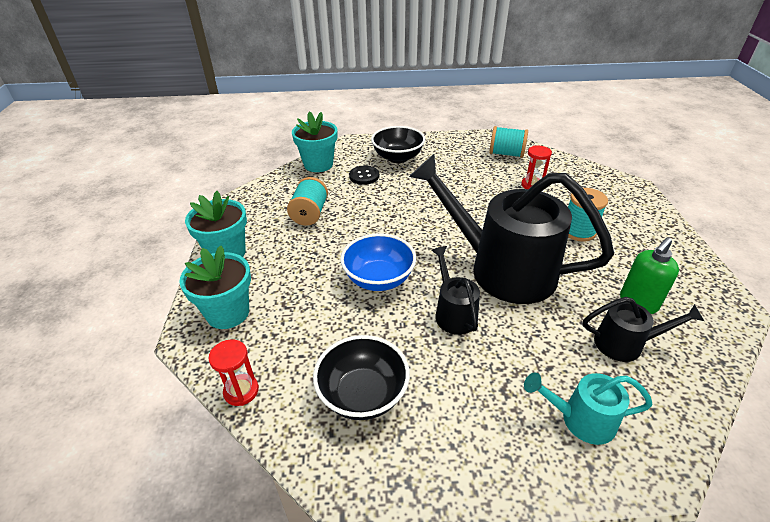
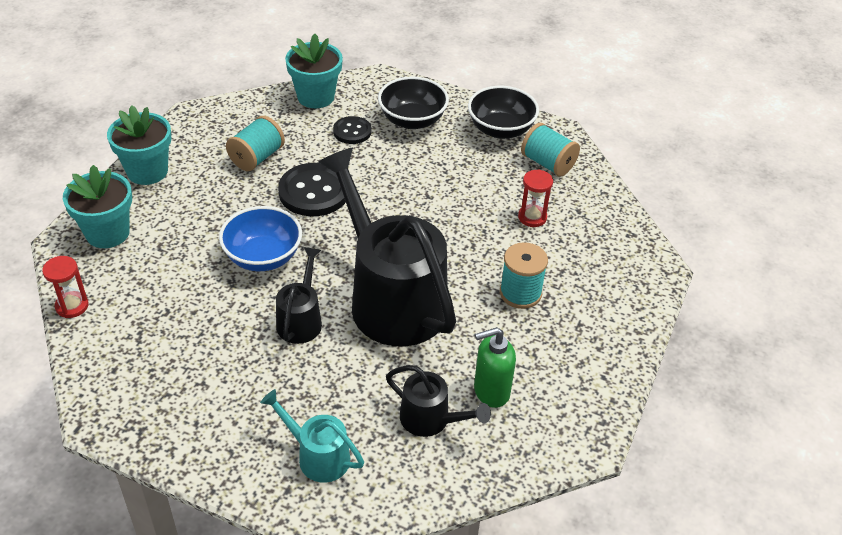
camera: 25 degrees right, 5 degrees up
(363, 394) = (161, 353): black bowl -> black bowl (500, 129)
(374, 221) = (314, 192): none -> black button

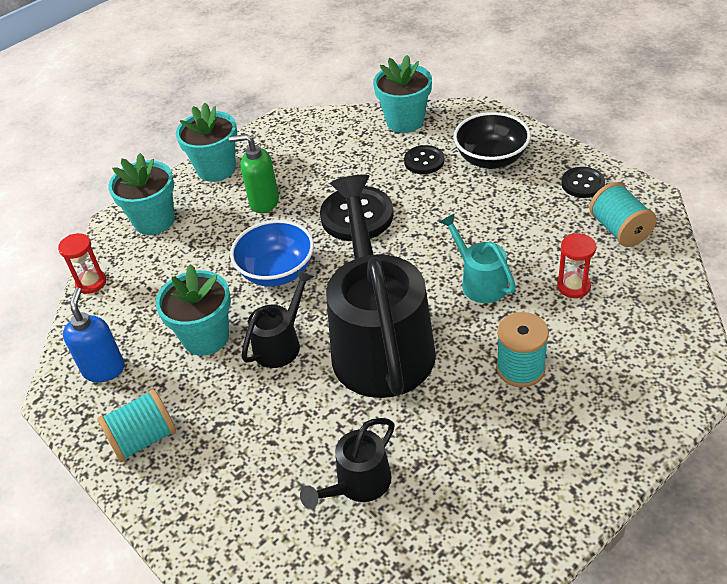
camera: 30 degrees right, 0 degrees up
(134, 383) = (104, 369): none -> blue soap dispenser
(224, 330) = (206, 337): none -> turquoise flower pot
(257, 157) = (320, 172): turquoise spool -> turquoise spool (143, 439)
(317, 456) = (227, 489): turquoise watering can -> turquoise watering can (479, 281)
(431, 420) = (358, 485): black watering can -> black watering can turned 75 degrees clockwise
(491, 391) = (436, 471): green soap dispenser -> green soap dispenser (264, 202)
(500, 129) = (582, 184): black bowl -> black button

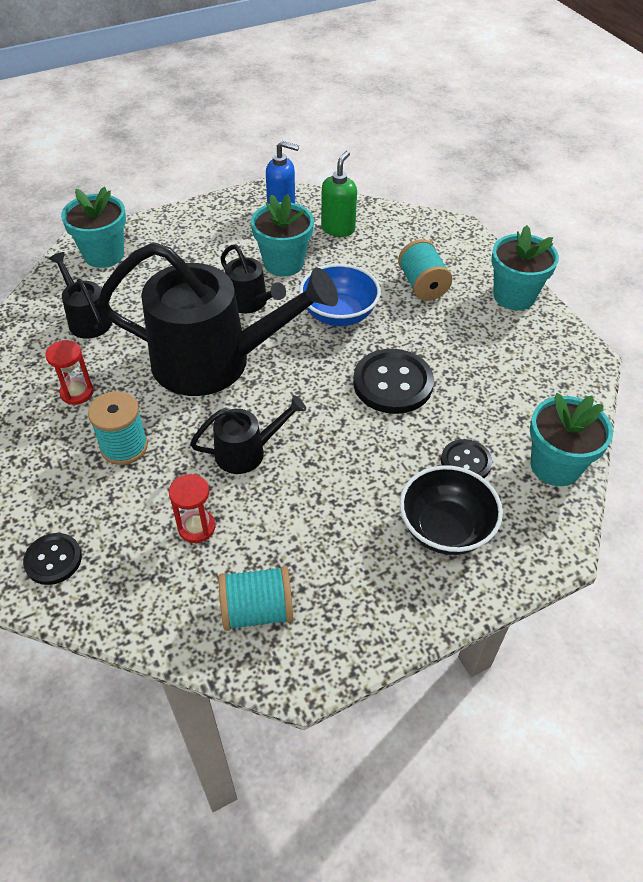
camera: 100 degrees right, 5 degrees up
(91, 283) = (382, 210): red hourglass -> red hourglass (77, 393)
(143, 439) = (203, 224): turquoise spool -> turquoise spool (422, 285)
(154, 221) = (448, 249): turquoise flower pot -> turquoise flower pot (104, 255)
(264, 202) = (445, 321): green soap dispenser -> green soap dispenser (338, 229)
(479, 281) = (248, 452): turquoise watering can -> black watering can
(582, 184) = (357, 608): black button -> black button (53, 560)

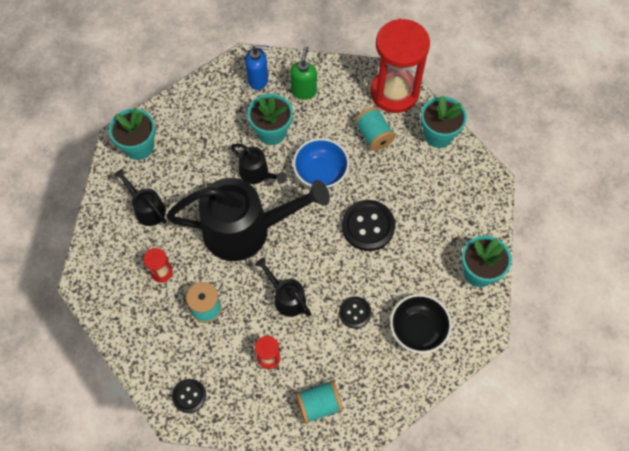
camera: 10 degrees left, 15 degrees up
(248, 452) = (286, 297): black watering can -> black watering can turned 105 degrees counterclockwise
(460, 245) = (394, 92): none -> red hourglass
(466, 462) = (423, 280): black button -> black button (355, 313)

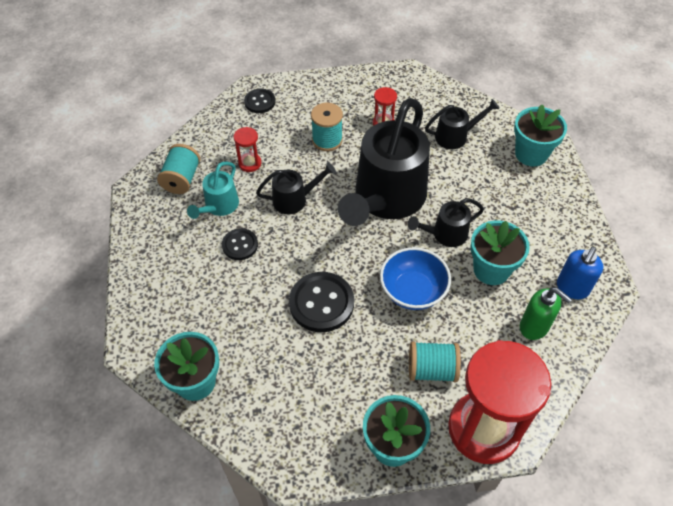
camera: 120 degrees right, 10 degrees down
(328, 353) = (219, 207): none -> turquoise watering can
(418, 330) = (183, 288): black bowl -> none

